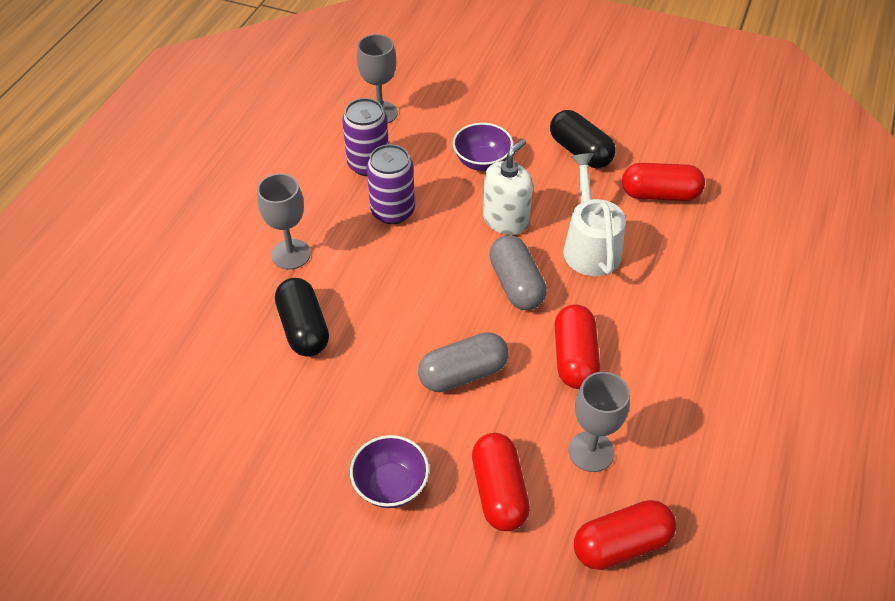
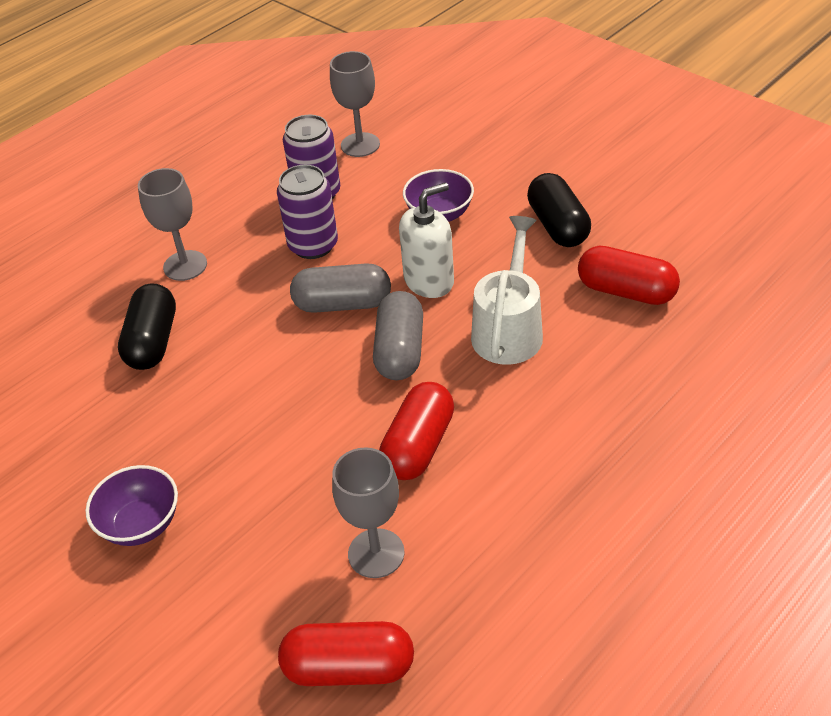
camera: 25 degrees right, 5 degrees down
(463, 373) = (286, 430): grey capsule -> grey capsule (342, 304)
(499, 491) = (249, 565): red capsule -> none

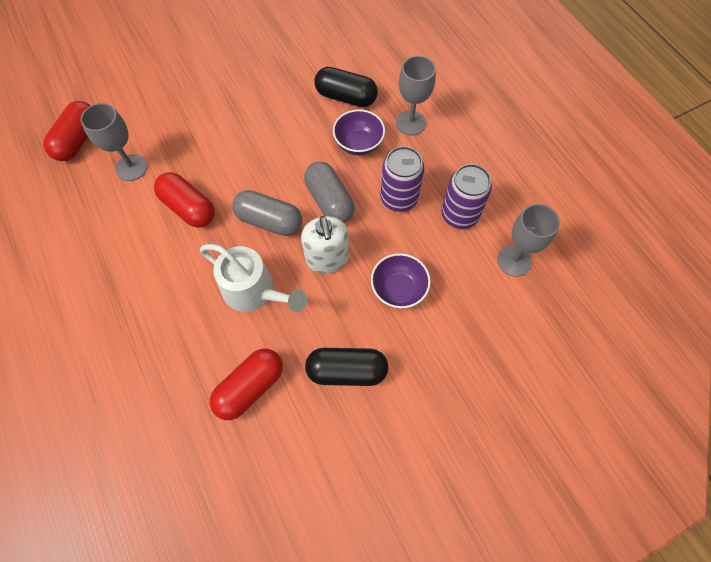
camera: 105 degrees right, 20 degrees up
(141, 524) = (212, 75): purple bowl -> purple bowl (358, 144)
(342, 304) = (329, 201): grey capsule -> grey capsule turned 45 degrees counterclockwise

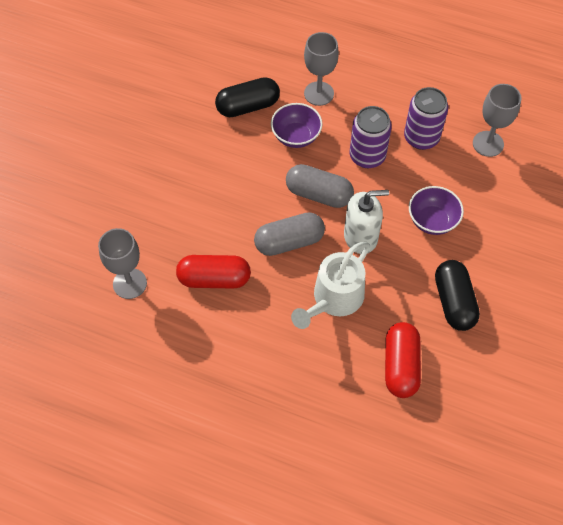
camera: 40 degrees left, 5 degrees down
(78, 140) = (55, 296): red capsule -> none
(255, 292) = (333, 300): white watering can -> white watering can turned 135 degrees clockwise
(327, 258) = (361, 237): white soap dispenser -> white soap dispenser turned 45 degrees counterclockwise
(347, 371) = (454, 302): black capsule -> black capsule turned 60 degrees counterclockwise

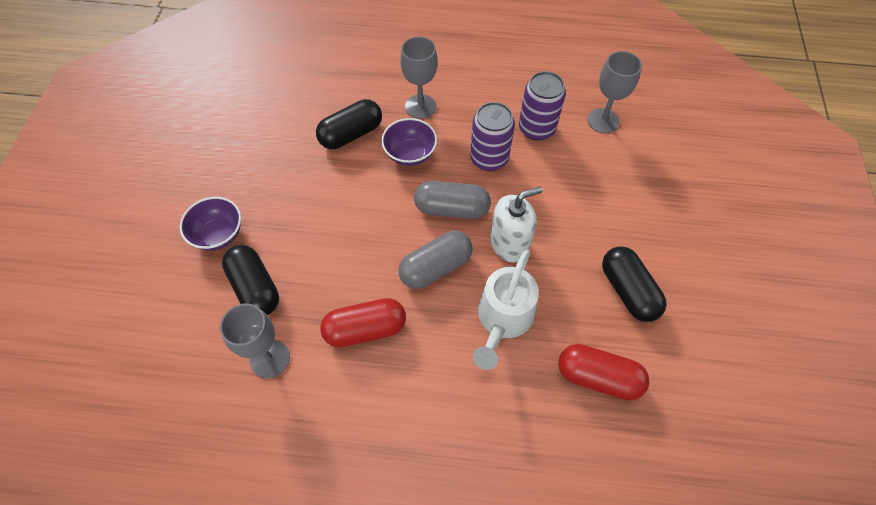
camera: 15 degrees left, 0 degrees up
(131, 223) = (255, 288): none -> black capsule
(400, 366) = (598, 377): red capsule -> red capsule turned 60 degrees counterclockwise
(432, 221) = (576, 210): purple bowl -> purple bowl (218, 234)

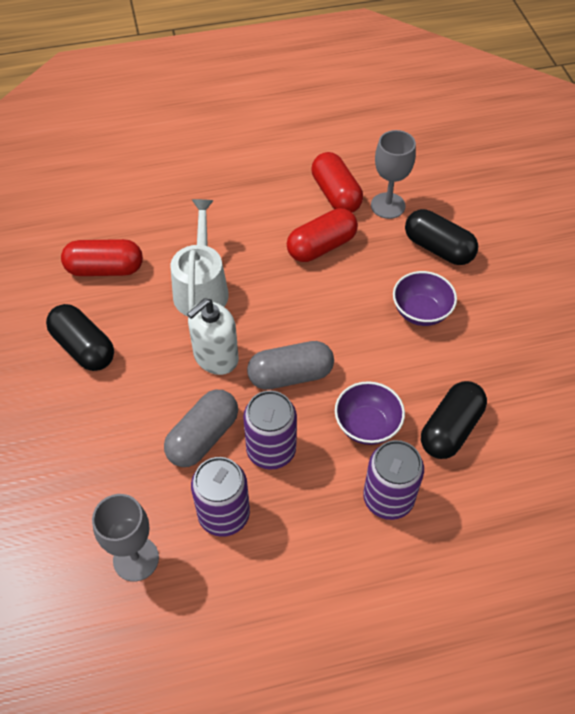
camera: 160 degrees right, 5 degrees down
(218, 234) = (507, 280): purple bowl -> purple bowl (421, 312)
(316, 395) = (336, 194): none -> red capsule
(420, 106) = (388, 498): grey goblet -> purple can
(436, 267) = (282, 313): grey capsule -> grey capsule (203, 437)

